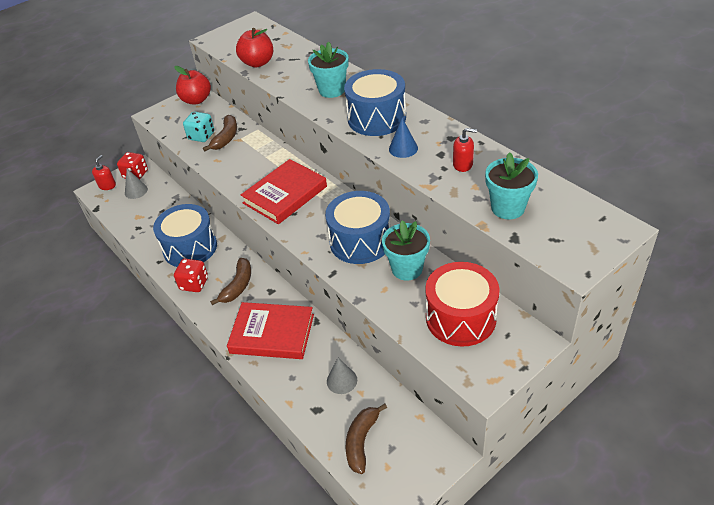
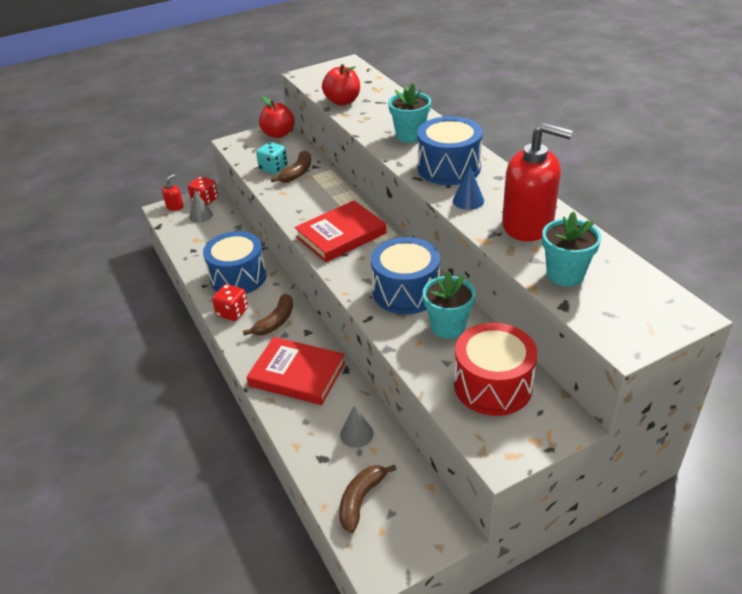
camera: 10 degrees right, 5 degrees down
(463, 164) = (528, 225): red soap dispenser -> red soap dispenser, size x2.31

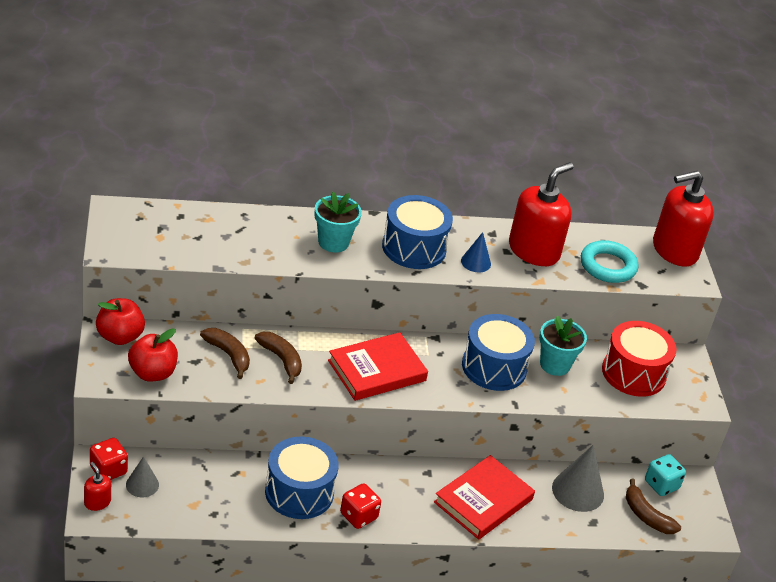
camera: 75 degrees left, 0 degrees up
(273, 168) = (200, 368): turquoise dice -> turquoise dice (661, 485)
(275, 321) = (396, 489): brown banana -> brown banana (281, 359)
(341, 235) = (376, 370): red book -> red book turned 75 degrees clockwise
(342, 101) = (213, 251): red apple -> red apple (152, 373)
(356, 434) = (578, 491): grey cone -> grey cone, size x1.69
(565, 274) = (607, 266): turquoise flower pot -> turquoise ring
(662, 314) = (674, 250): none -> red soap dispenser

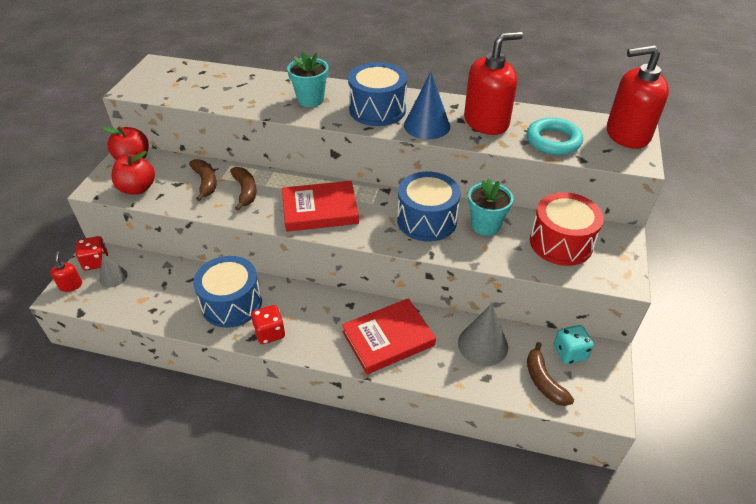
camera: 25 degrees right, 5 degrees up
(476, 262) = (427, 125): blue cone -> blue cone, size x1.69

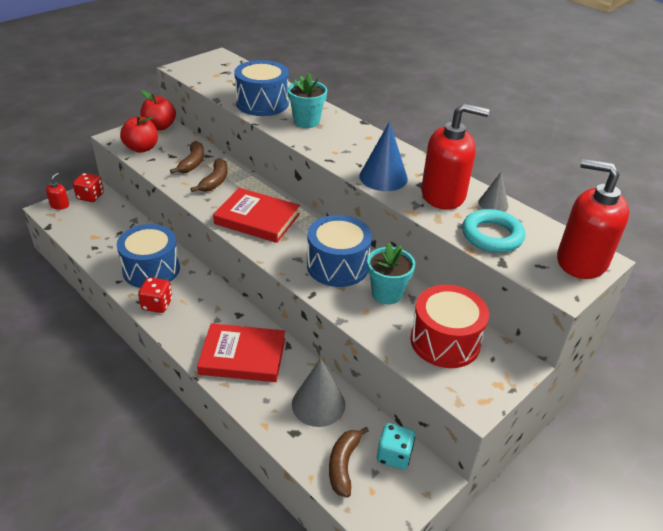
camera: 30 degrees right, 5 degrees down
(113, 277) = (91, 212): grey cone -> grey cone (493, 204)
(377, 110) = (354, 149): blue drum -> blue drum (262, 103)

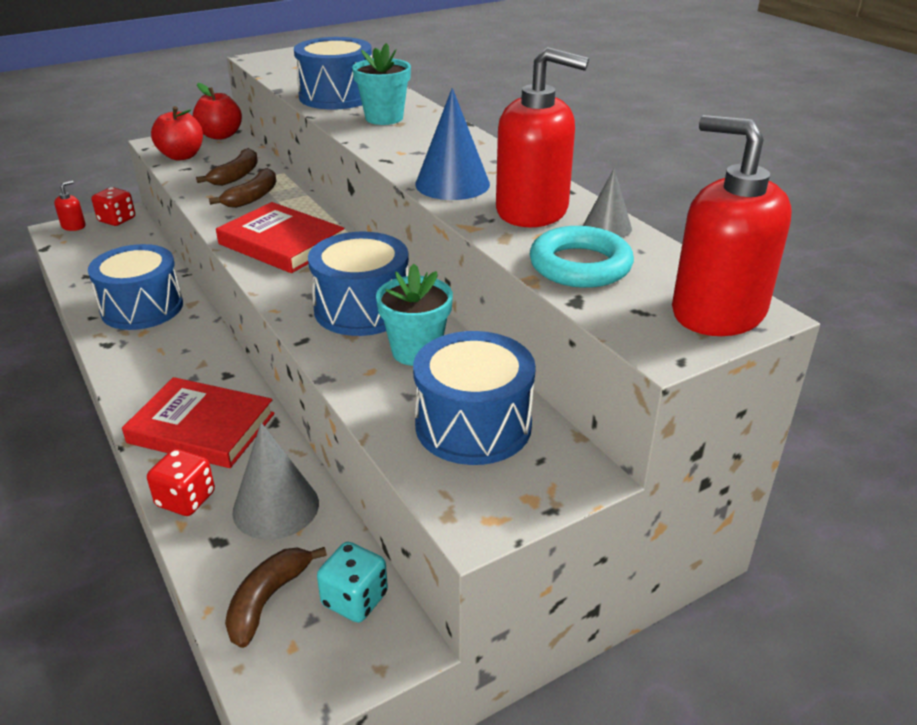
camera: 15 degrees right, 5 degrees down
(157, 304) = (124, 350): red dice -> red dice (186, 499)
(445, 341) = (473, 425): red drum -> blue drum

